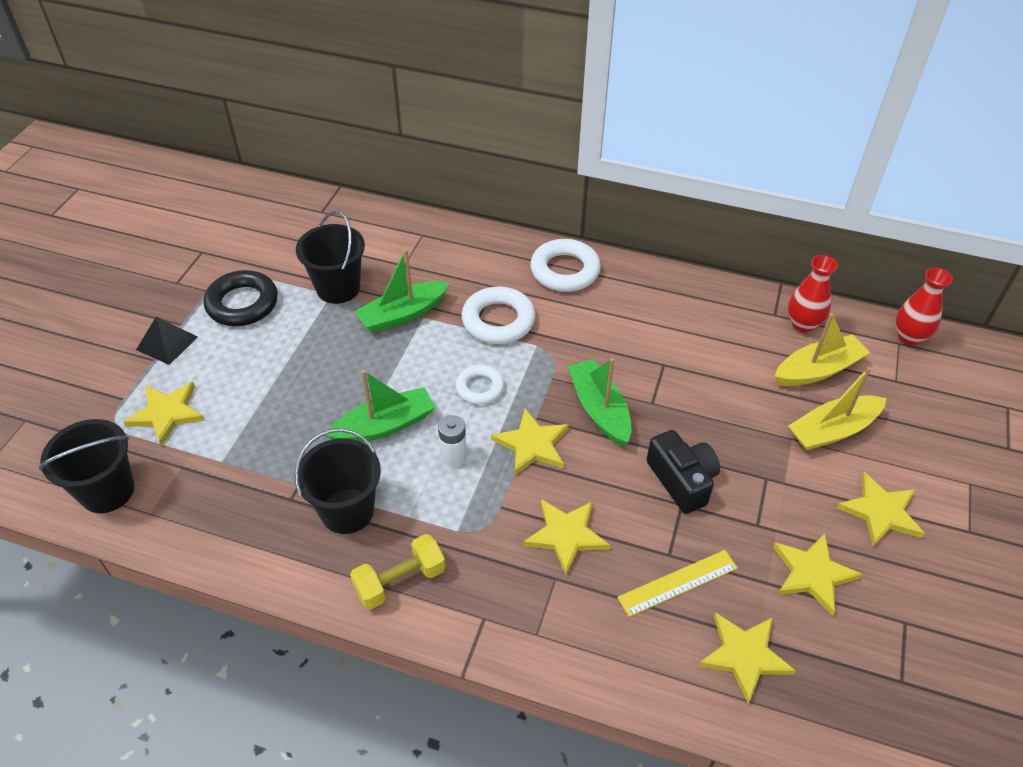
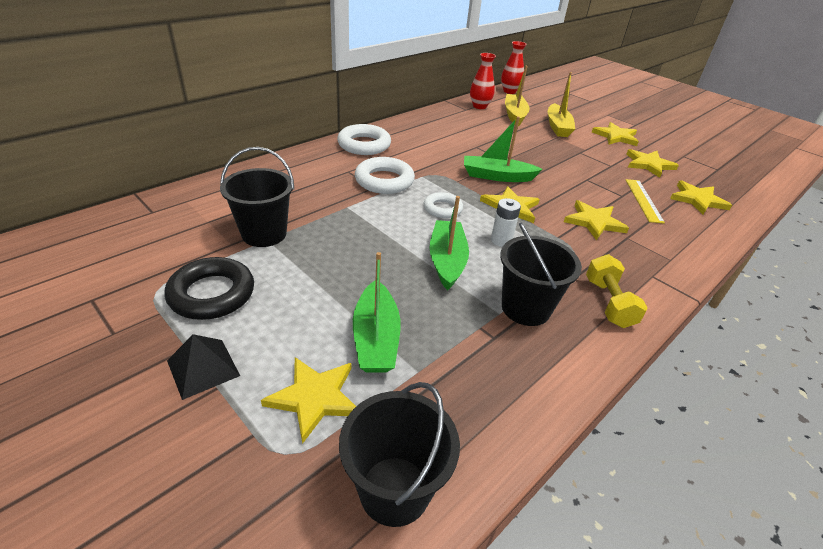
camera: 65 degrees left, 10 degrees down
(403, 314) = (333, 214): green boat -> green boat (376, 338)
(682, 480) = (569, 173): black camera -> none

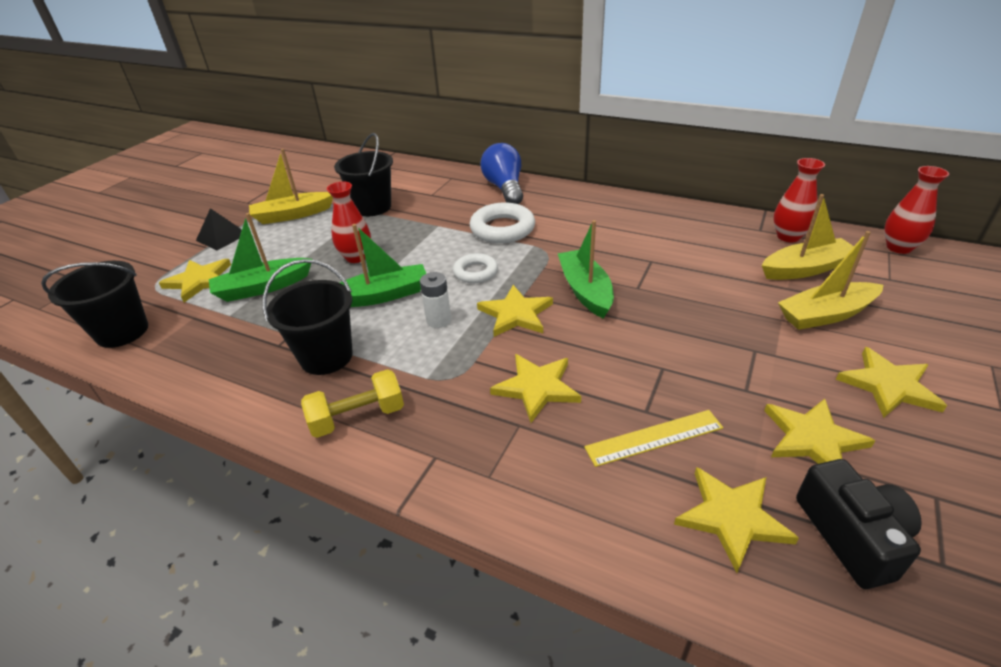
camera: 75 degrees right, 0 degrees up
(212, 294) = (292, 215): black ring -> yellow boat
(313, 161) = (504, 188): none -> blue light bulb
(364, 145) = (567, 199): white ring -> none
(365, 263) = (356, 257): none -> red vase
(705, 179) = (851, 535): none -> black camera

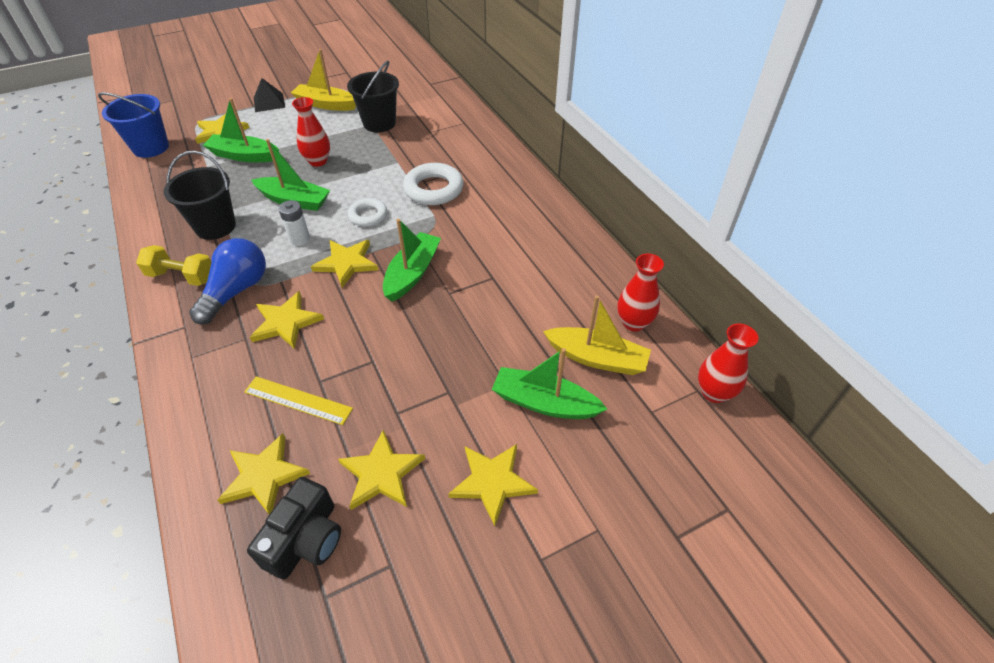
camera: 35 degrees right, 10 degrees up
(122, 332) = (151, 148): black bucket -> blue bucket
(504, 188) = (486, 152): blue light bulb -> blue light bulb (236, 291)
(825, 314) = (544, 403): yellow boat -> green boat

